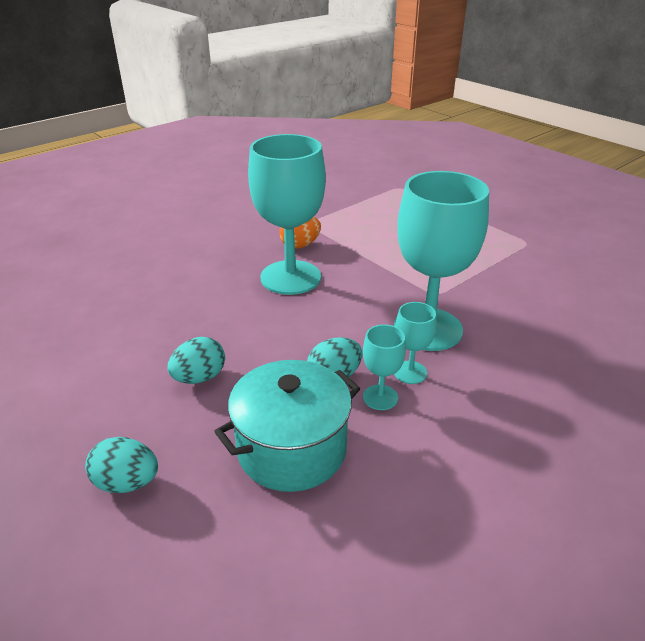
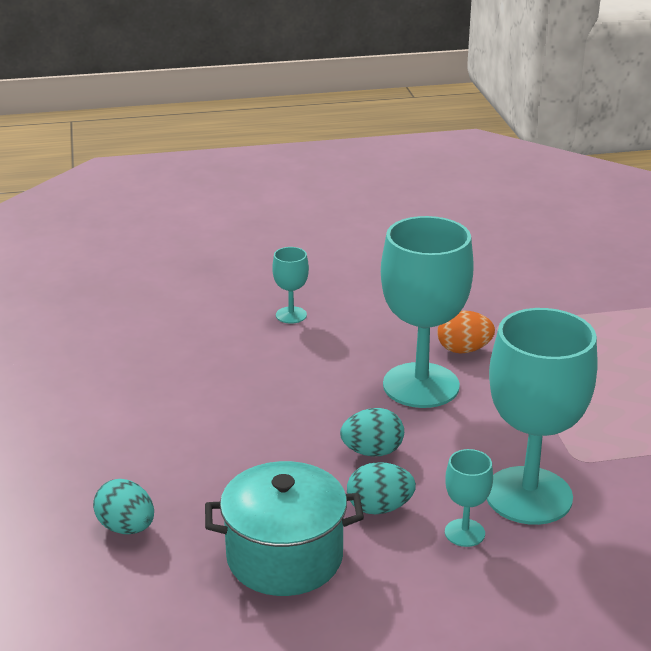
camera: 30 degrees right, 5 degrees down
(199, 377) = (248, 460): turquoise egg -> turquoise egg (372, 452)
(380, 397) = (410, 545): turquoise goblet -> turquoise goblet (291, 315)

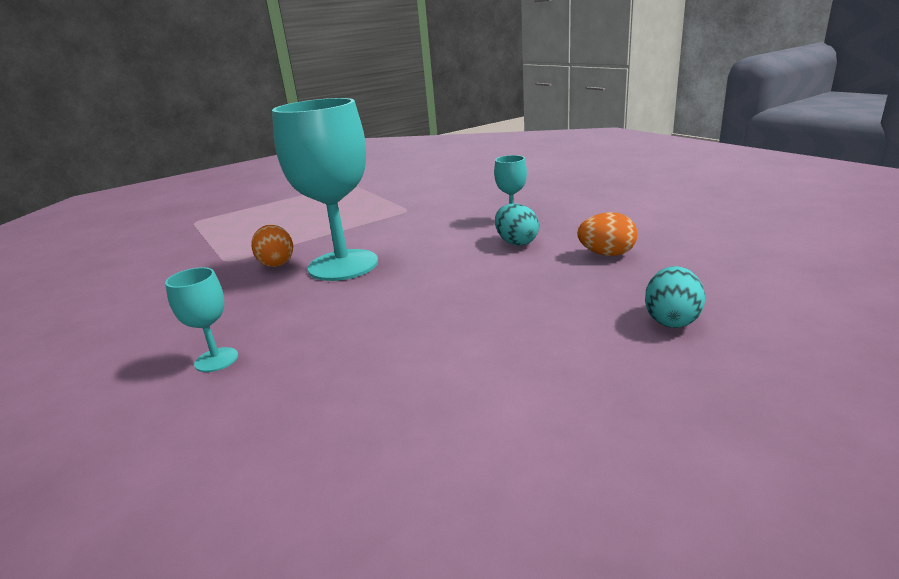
camera: 110 degrees left, 5 degrees down
(284, 557) = (606, 254): turquoise pot -> orange egg
(372, 452) = (452, 259): turquoise egg -> none
(528, 495) = (457, 213): turquoise goblet -> none

